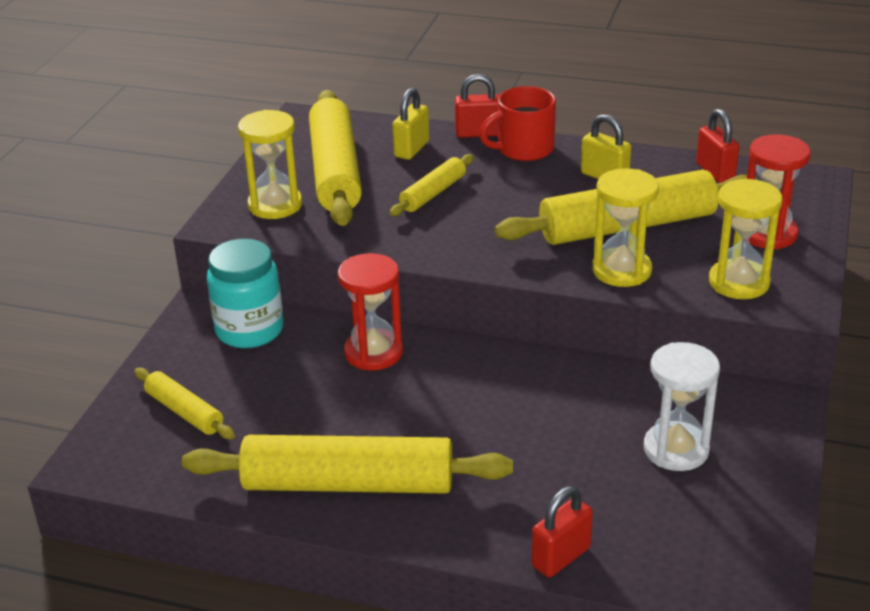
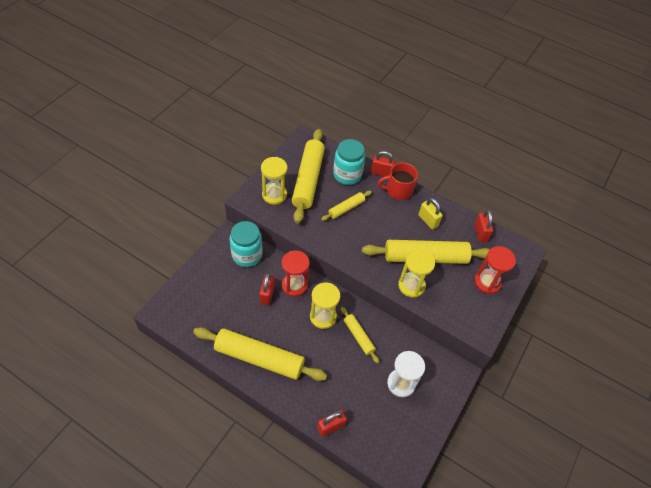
camera: 10 degrees right, 20 degrees up
(184, 412) = (206, 295): yellow rolling pin -> yellow rolling pin (358, 336)
(321, 380) = (267, 295): none -> red padlock
(411, 149) = (347, 175): yellow padlock -> turquoise jar
(739, 282) = (460, 310): yellow hourglass -> yellow hourglass (323, 317)

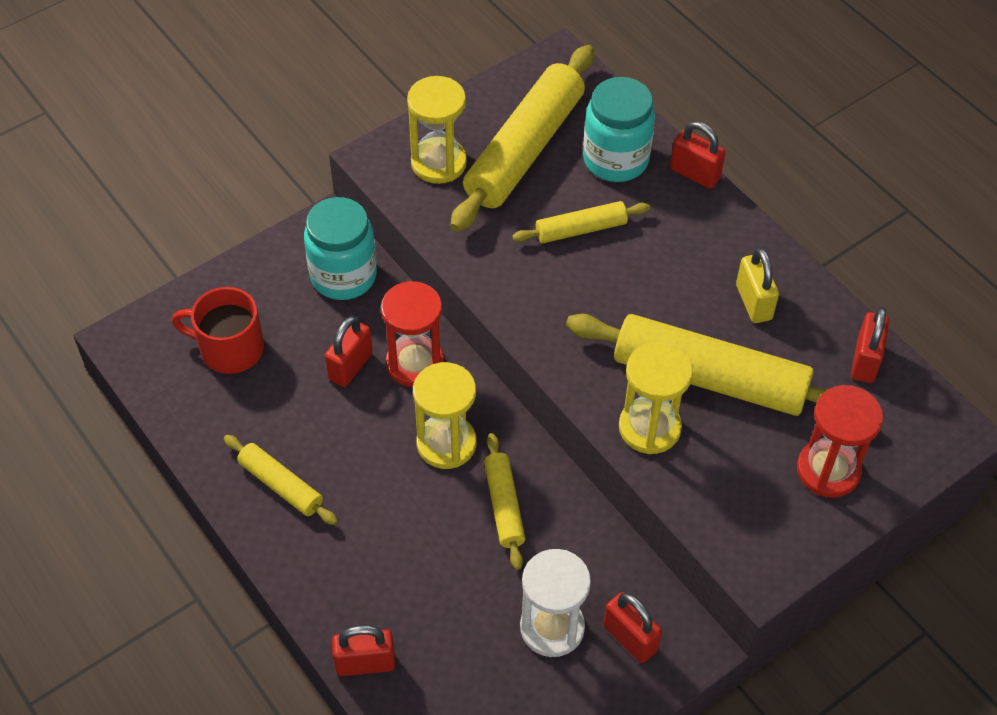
camera: 25 degrees right, 0 degrees up
(259, 358) = (281, 485): yellow rolling pin -> yellow rolling pin, size x0.50
(398, 190) = (716, 220): red mug -> red mug (230, 348)
(434, 377) = (630, 638): none -> red padlock

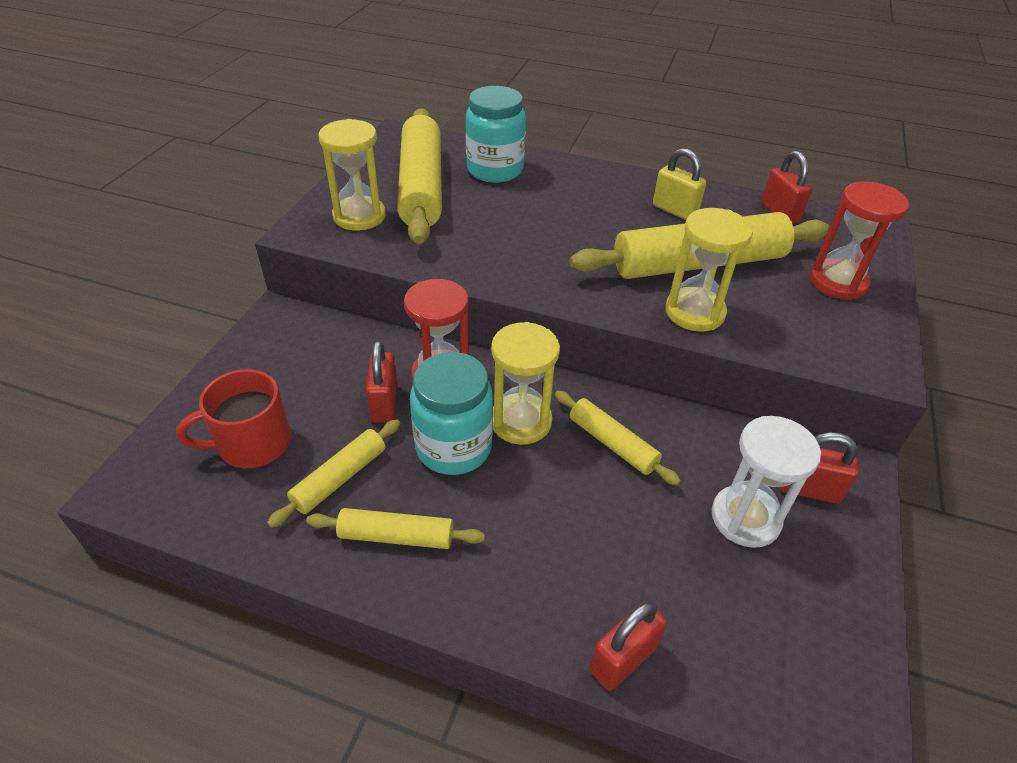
camera: 35 degrees left, 10 degrees down
(343, 276) = (323, 341): turquoise jar -> turquoise jar (453, 447)
(581, 229) = (511, 215): yellow rolling pin -> yellow rolling pin (340, 478)
(694, 174) = (557, 159): red padlock -> none

